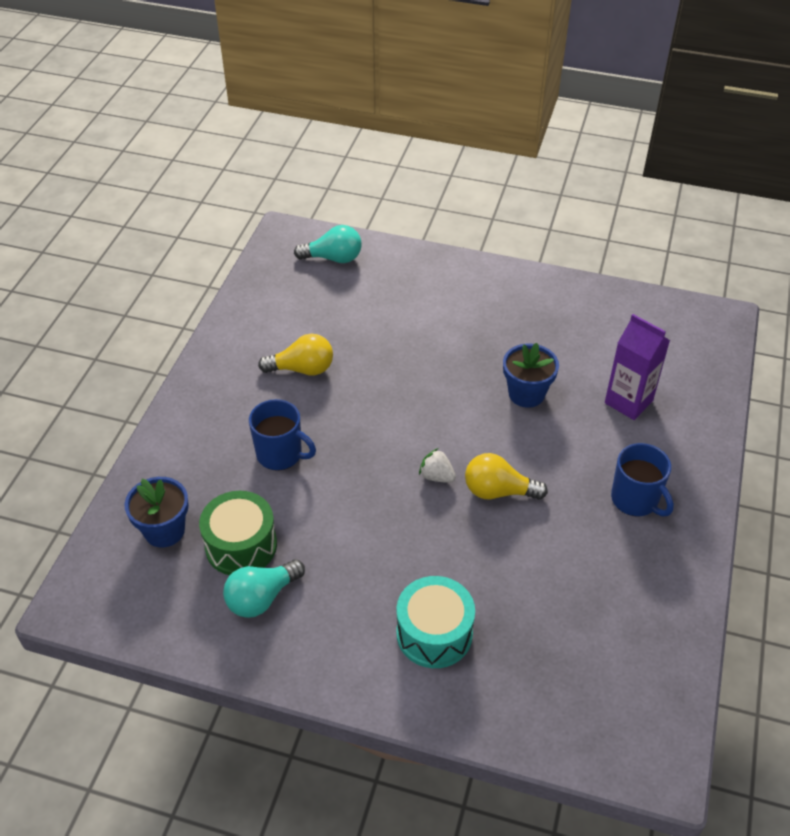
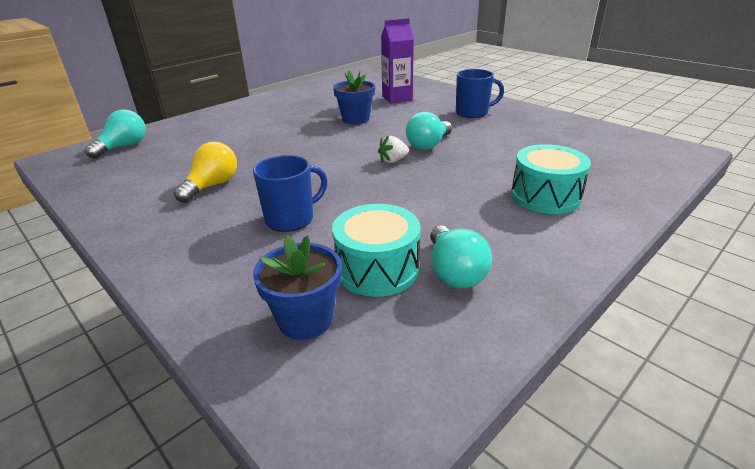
camera: 60 degrees left, 15 degrees down
(241, 545) = (377, 268): green drum -> turquoise drum
(498, 491) = (428, 145): yellow light bulb -> turquoise light bulb

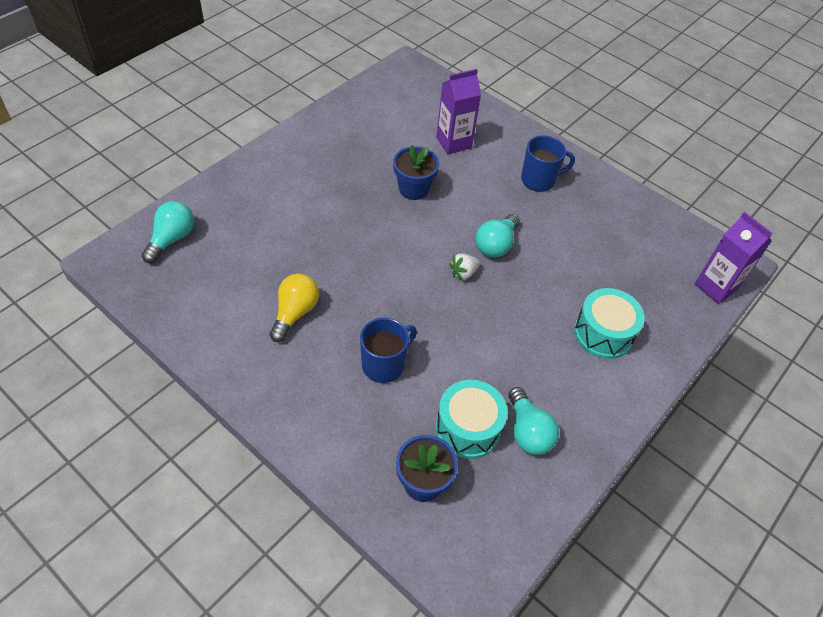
camera: 10 degrees left, 20 degrees up
(667, 165) = (715, 287): none -> purple carton

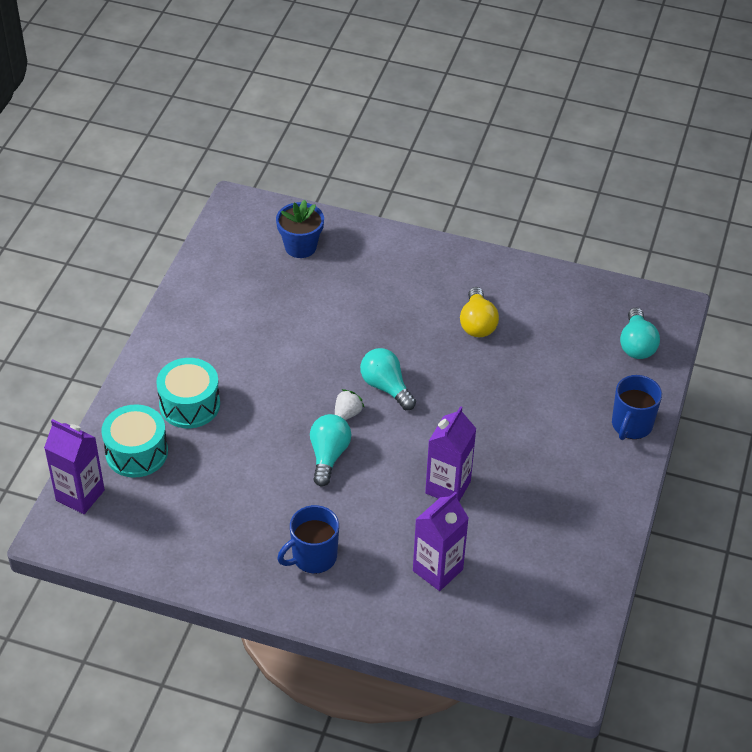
camera: 160 degrees right, 5 degrees down
(384, 364) = (375, 311): blue mug -> blue mug (631, 425)
(413, 189) = (448, 487): blue flower pot -> purple carton
(468, 428) = (283, 290): turquoise drum -> turquoise drum (136, 452)
(527, 431) = (233, 304): turquoise light bulb -> turquoise light bulb (386, 387)

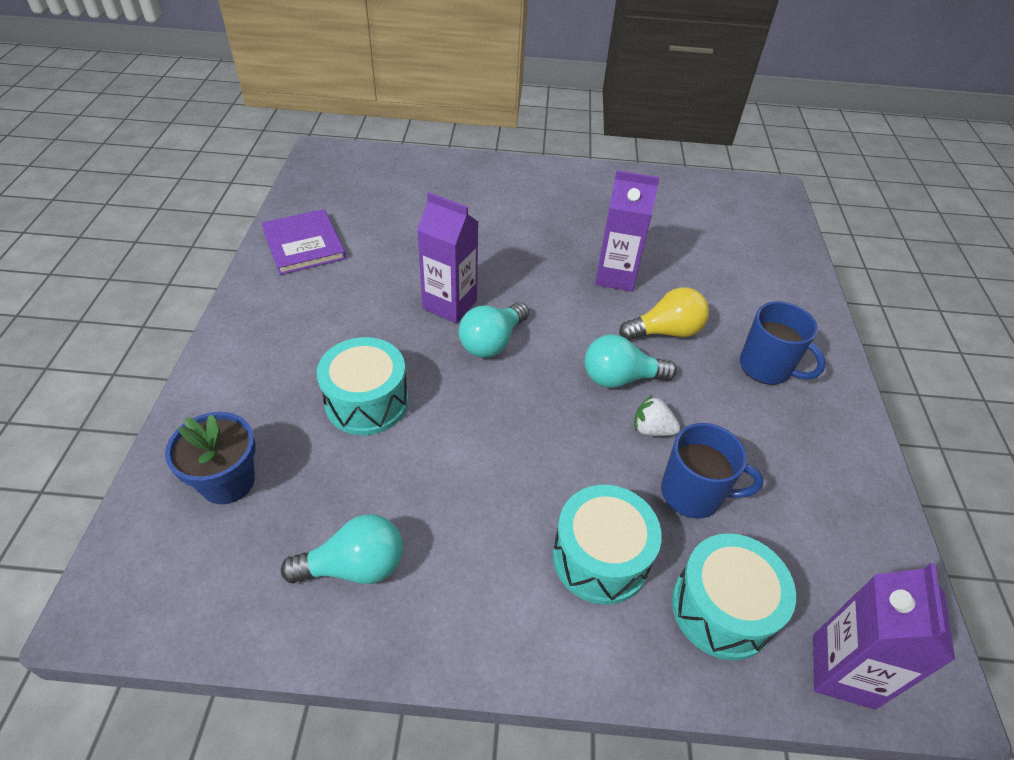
camera: 105 degrees left, 0 degrees up
(345, 312) = (367, 402): none -> turquoise drum
(347, 414) = (547, 371): white strawberry -> white strawberry (652, 429)
(437, 570) = (720, 272): purple carton -> purple carton (450, 304)
(477, 323) = (368, 278): yellow light bulb -> yellow light bulb (665, 331)
(528, 289) = (304, 244): none -> purple book
(631, 425) = (485, 171): blue mug -> blue mug (693, 494)
(636, 345) = (379, 171): turquoise light bulb -> turquoise light bulb (355, 566)

